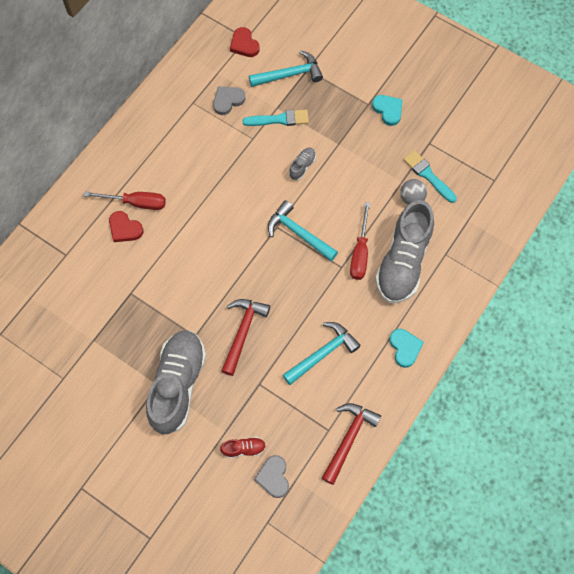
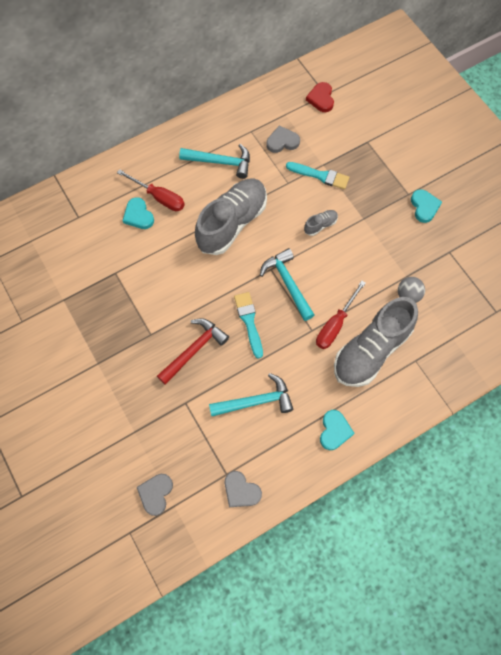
camera: 25 degrees right, 0 degrees up
(125, 228) = (138, 215): red heart -> turquoise heart
(178, 385) = (114, 371): grey shoe -> grey shoe (232, 223)
(244, 449) = (142, 455): red shoe -> none
(290, 74) = (349, 140): turquoise hammer -> turquoise hammer (221, 162)
(348, 438) = (241, 491): red hammer -> grey heart
(428, 175) = (434, 281): turquoise brush -> turquoise brush (249, 321)

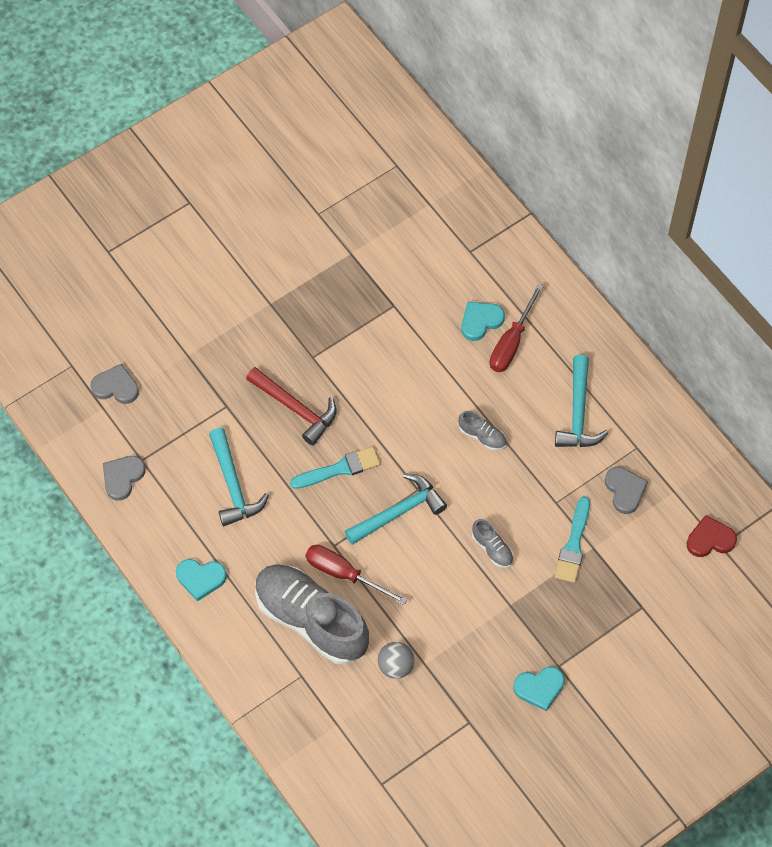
camera: 85 degrees right, 5 degrees down
(232, 223) = (482, 436): grey shoe -> grey shoe, size x0.41

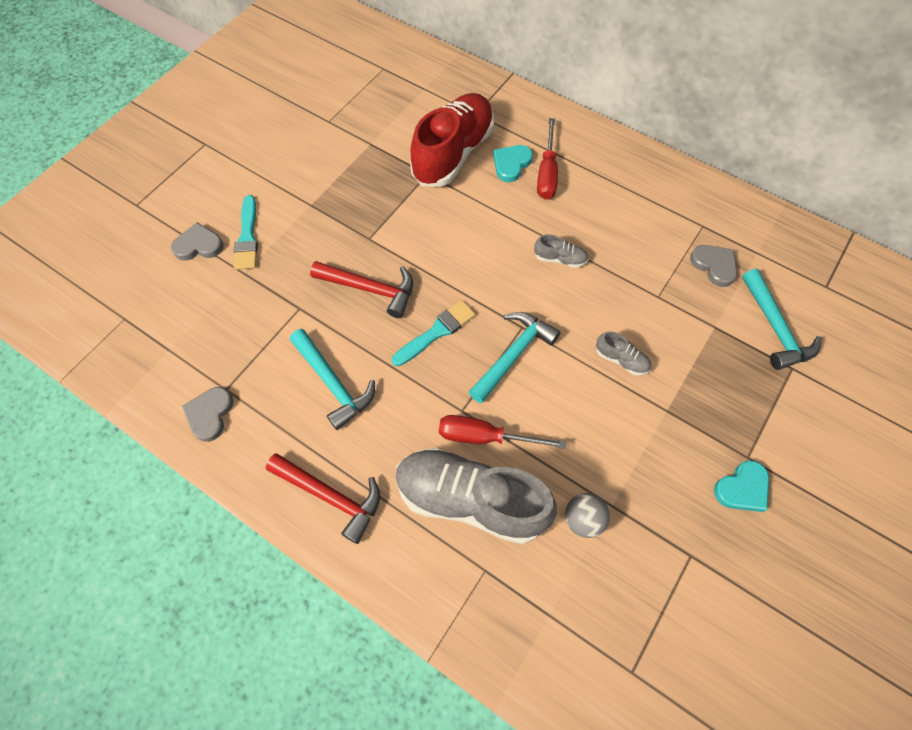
camera: 20 degrees left, 0 degrees up
(116, 387) = (177, 325): grey heart -> grey heart (198, 245)
(200, 578) = (331, 496): turquoise heart -> red hammer
(428, 291) = (453, 154): none -> red shoe
(573, 545) = (696, 330): turquoise brush -> turquoise brush (247, 237)
(578, 413) = (636, 213): turquoise hammer -> turquoise hammer (775, 328)
(710, 539) = (814, 284): red heart -> none

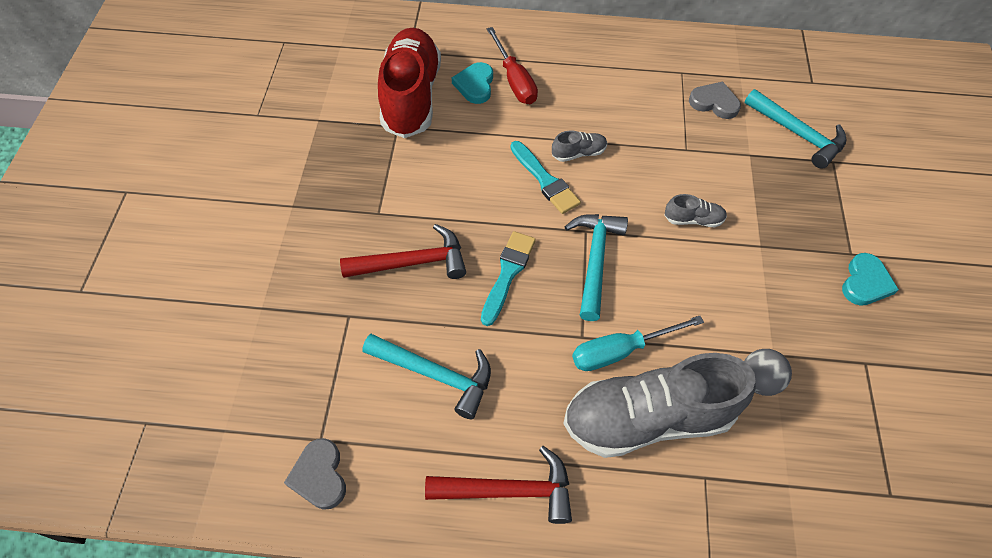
camera: 30 degrees left, 5 degrees down
(198, 245) = (188, 302): grey heart -> none
(247, 237) = (241, 268): turquoise brush -> turquoise brush (545, 180)
(485, 437) = (620, 351): red screwdriver -> turquoise screwdriver

